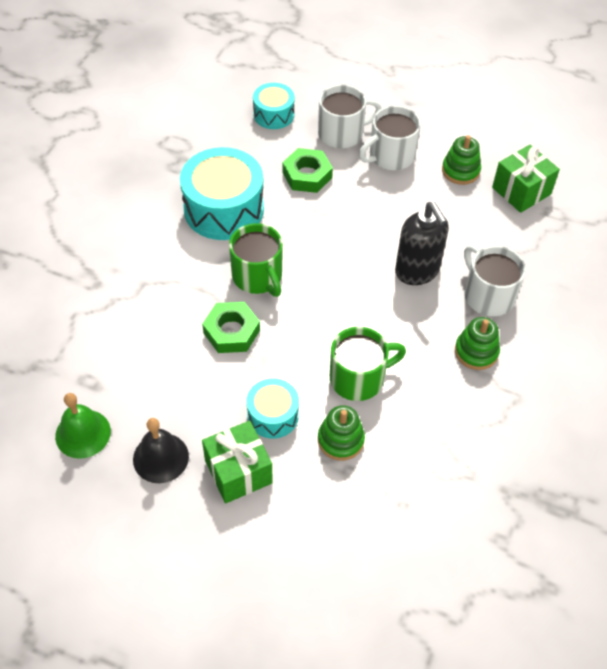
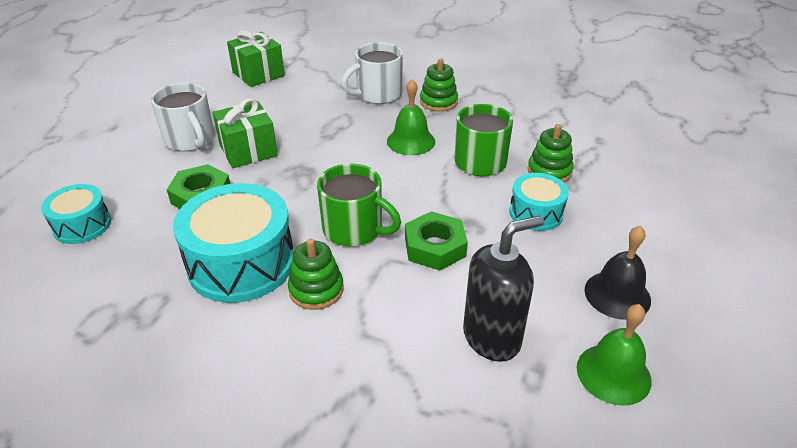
camera: 90 degrees left, 15 degrees down
(238, 471) = (609, 234): green gift -> green gift (248, 150)
(258, 277) = (354, 229): green mug -> green mug turned 60 degrees clockwise
(342, 133) = (141, 171): white mug -> none
(394, 322) = (411, 141): none -> green bell
(417, 271) = (350, 127): black soap dispenser -> black soap dispenser (492, 337)
(460, 171) = (224, 101): green stacking toy -> green stacking toy (316, 289)

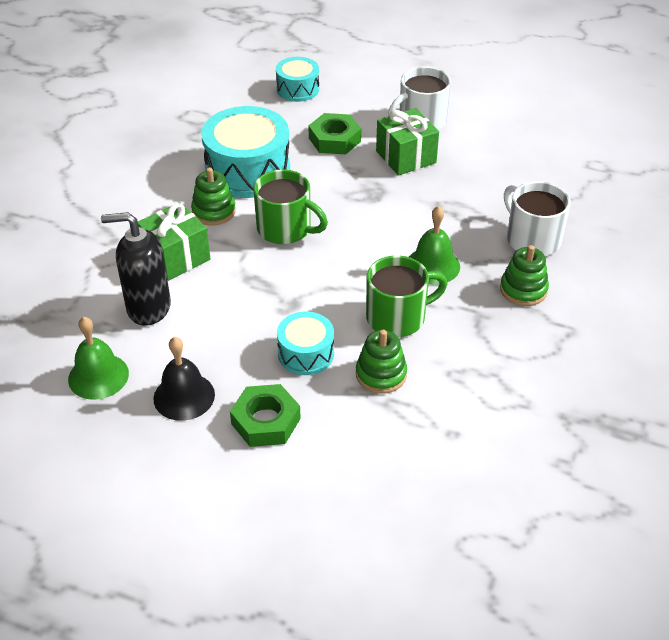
camera: 90 degrees right, 5 degrees up
(258, 74) = (560, 147): green gift -> green gift (176, 257)
(354, 229) = (286, 229): green mug -> green mug turned 90 degrees counterclockwise
(435, 247) = (259, 279): green nut -> green nut (266, 421)
(492, 337) = (148, 308): black soap dispenser -> black soap dispenser turned 120 degrees clockwise

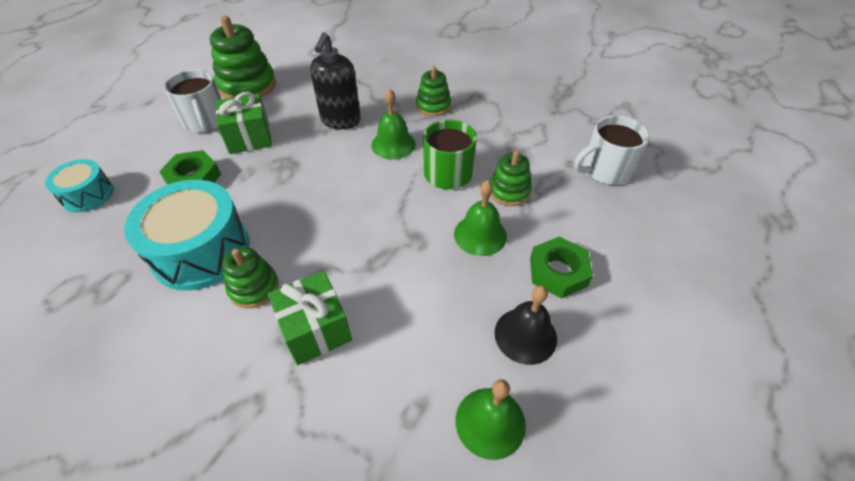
camera: 80 degrees left, 5 degrees up
(148, 308) = (390, 363): black soap dispenser -> black soap dispenser (340, 120)
(286, 229) = (310, 230): green mug -> none
(306, 354) = (480, 235): turquoise drum -> green bell
(495, 131) = (247, 86): none -> green stacking toy
(532, 239) = (381, 92): white mug -> white mug (604, 170)

